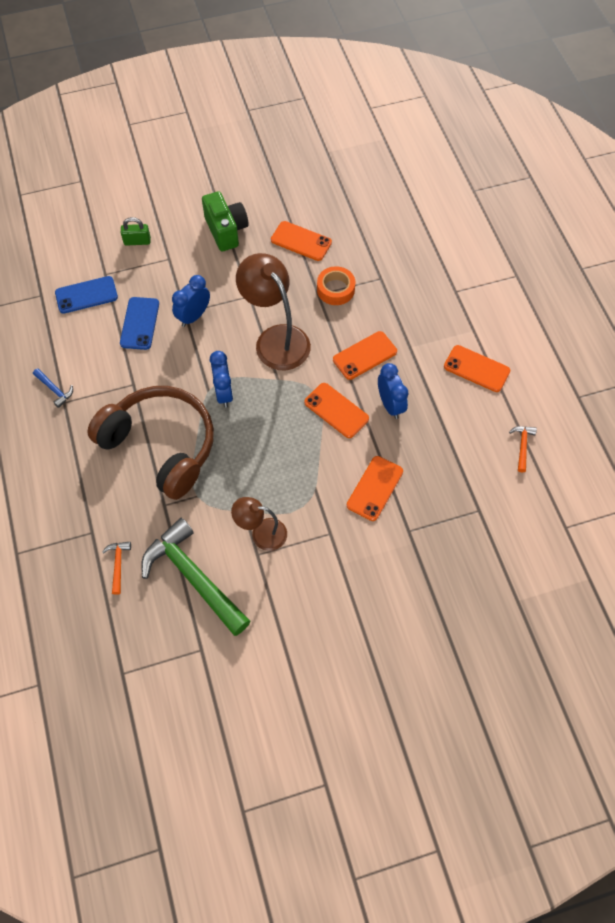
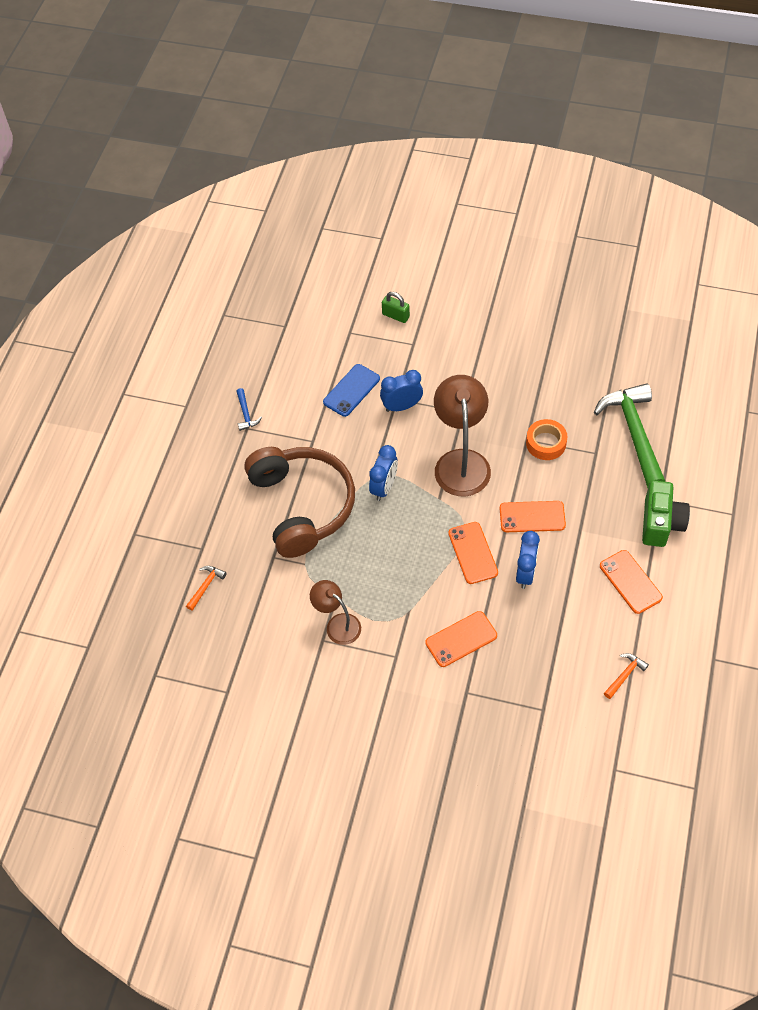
camera: 35 degrees right, 5 degrees down
(86, 295) = (322, 344): blue phone -> none
(194, 577) = (259, 630): green hammer -> green hammer (634, 433)
(226, 230) = (481, 342): green camera -> green camera (660, 523)
(301, 241) = (543, 383): orange phone -> none

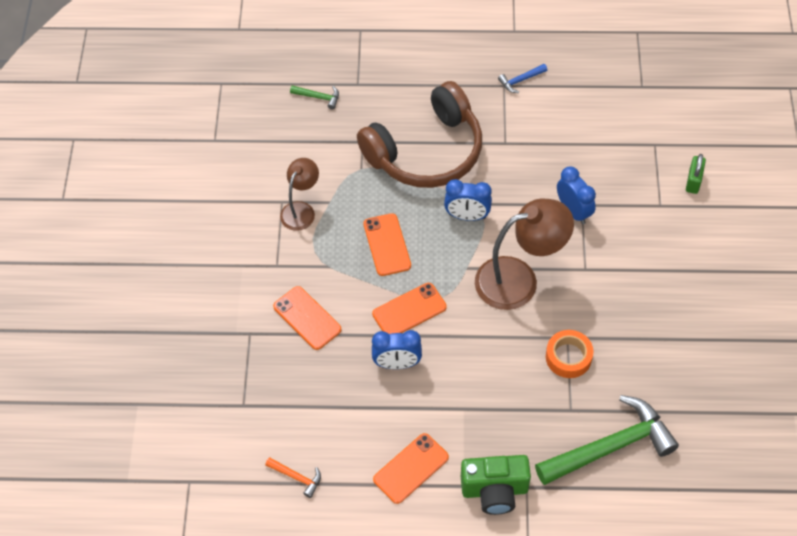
camera: 75 degrees right, 0 degrees up
(206, 586) = (318, 97): orange hammer -> green hammer
(351, 390) = (579, 162): blue phone -> none
(532, 517) = (468, 359): orange phone -> orange phone (387, 245)

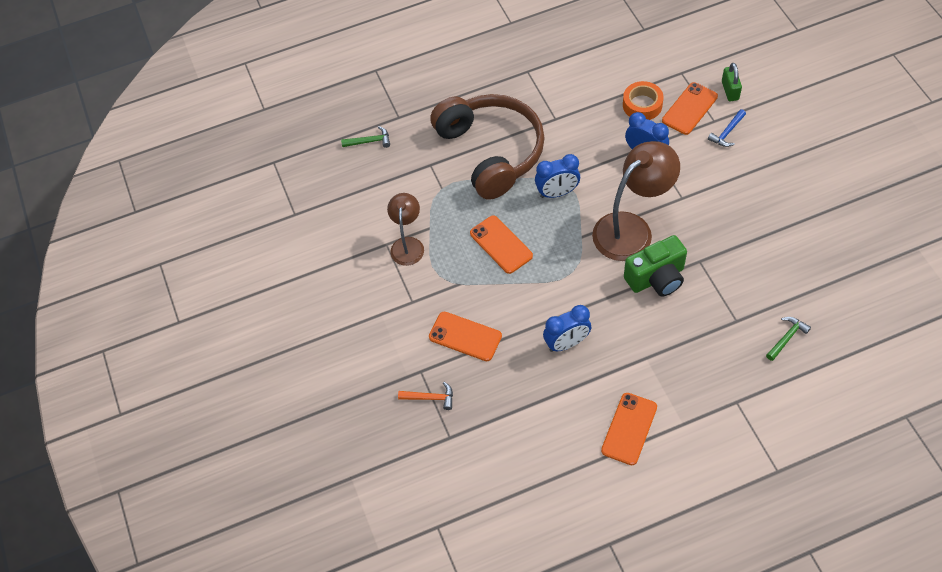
camera: 20 degrees left, 0 degrees up
(297, 477) = (533, 480): orange hammer -> orange hammer (430, 398)
(409, 310) = (552, 293): orange phone -> orange phone (689, 109)
(426, 151) = (491, 152): brown headphones -> brown headphones turned 60 degrees counterclockwise
(494, 490) = (711, 416): green camera -> green camera (656, 278)
(520, 80) = (539, 61): blue hammer -> blue hammer (727, 132)
(568, 357) = (709, 277): orange tape -> orange tape (642, 105)
(610, 447) = (787, 338): green hammer -> green hammer, size x0.42

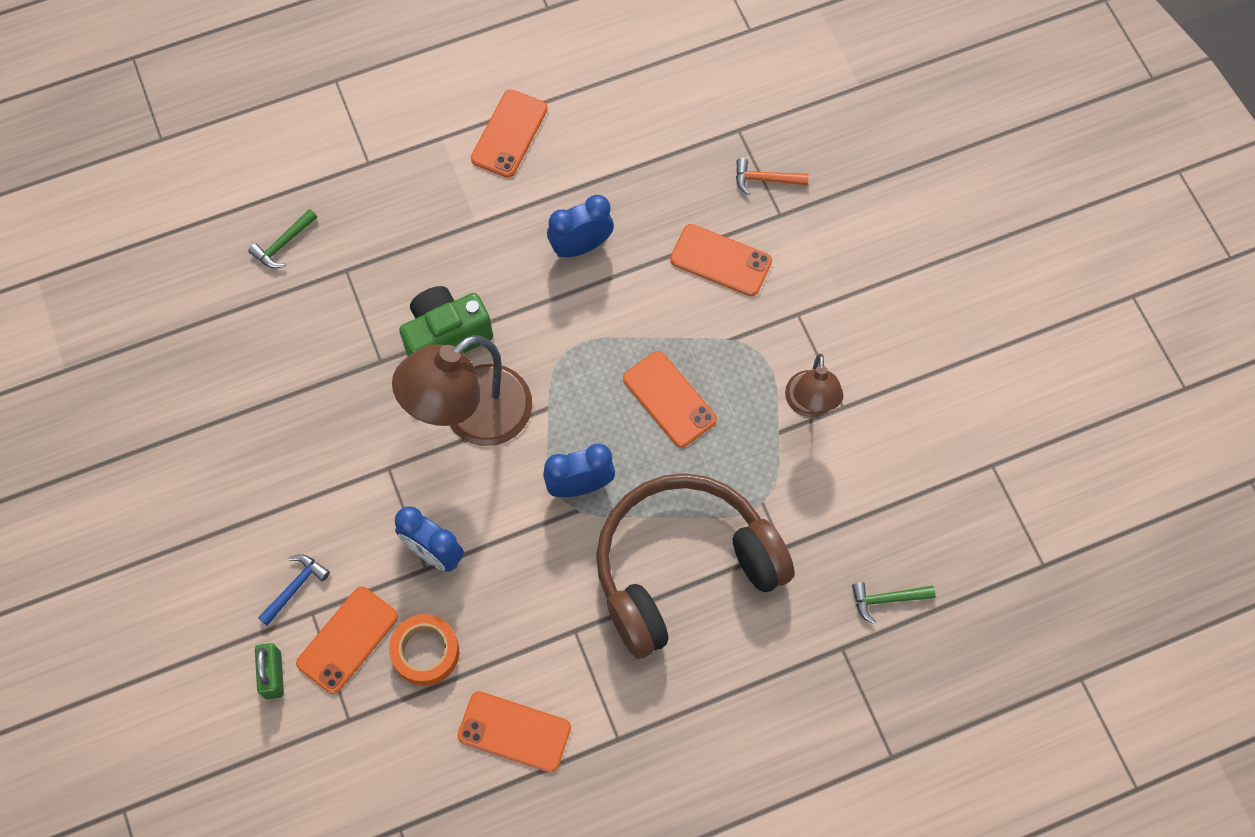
camera: 175 degrees right, 10 degrees up
(491, 152) = (683, 568): brown headphones -> brown headphones turned 90 degrees clockwise
(586, 72) = (514, 731): none -> orange phone

